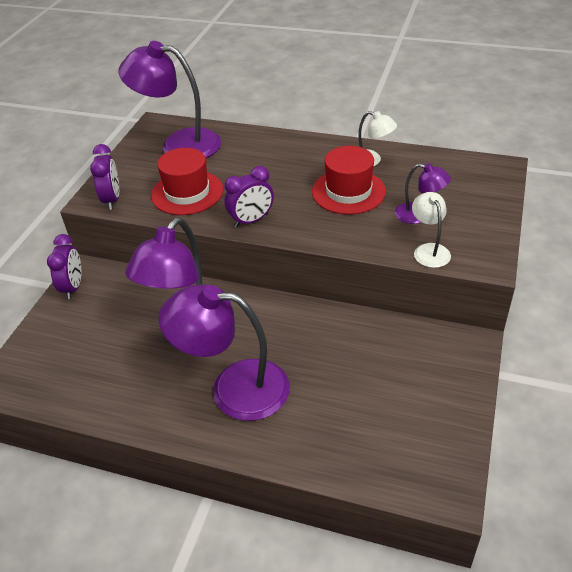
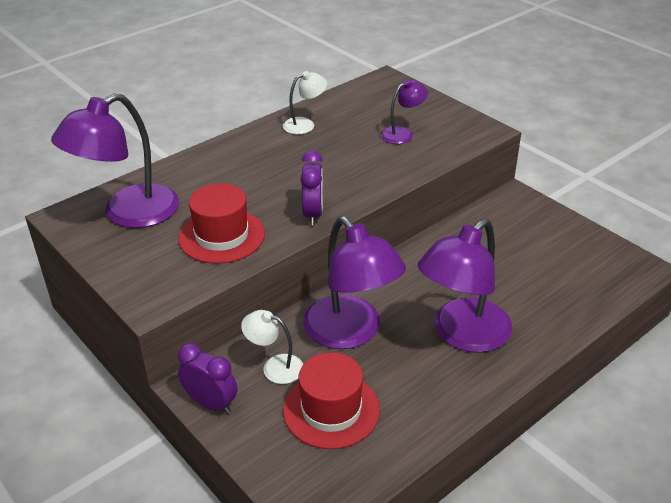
camera: 60 degrees left, 5 degrees down
(112, 199) = (168, 289): purple clock -> none
(348, 191) = (333, 151): red hat -> red hat (331, 410)
(429, 250) = (448, 147): white lamp -> white lamp (275, 367)

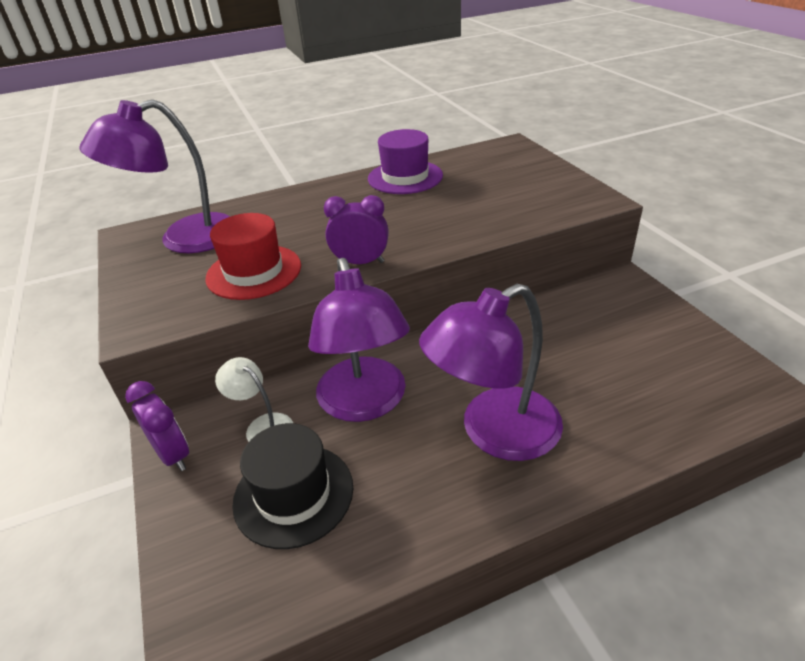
camera: 20 degrees right, 0 degrees up
(305, 124) = (405, 177): white lamp -> purple hat
(313, 214) = (360, 262): purple clock -> purple clock turned 105 degrees counterclockwise
(331, 410) = (293, 494): red hat -> black hat
(402, 133) = (502, 194): purple lamp -> none

